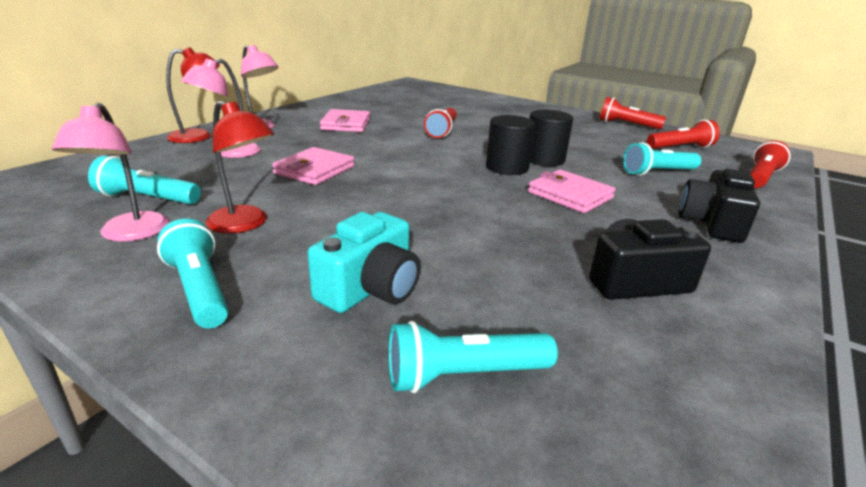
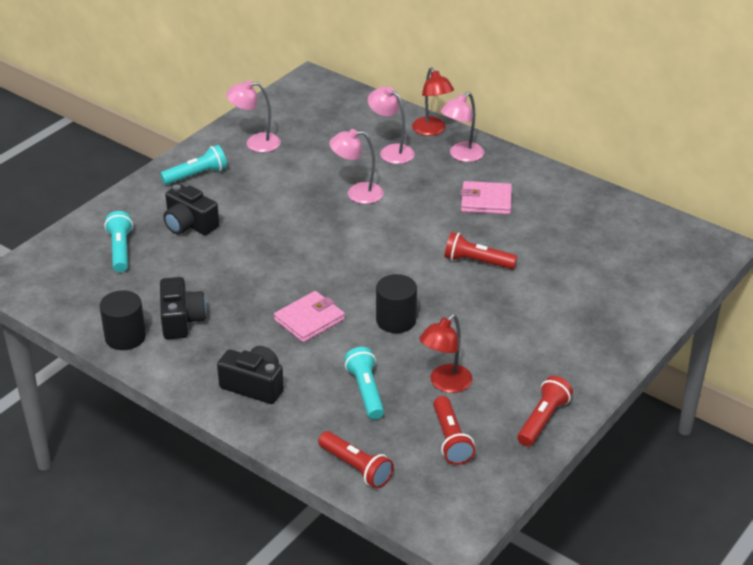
camera: 95 degrees right, 10 degrees up
(147, 198) = (303, 137): turquoise flashlight -> none
(245, 224) = (265, 177): red lamp -> red lamp (445, 384)
(314, 170) = (357, 193): pink wallet -> pink lamp
(370, 288) = (189, 224): turquoise camera -> black camera
(507, 167) = (371, 293): black cylinder -> black cylinder (125, 337)

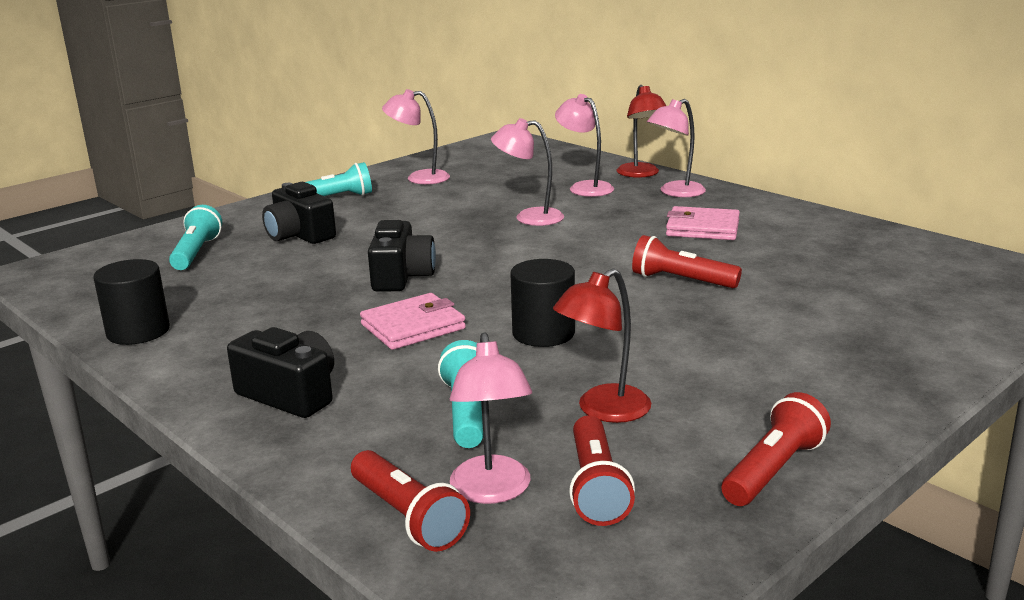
camera: 10 degrees right, 15 degrees down
(181, 320) = (229, 318): black camera -> black camera (401, 276)
(396, 447) = (492, 491): none -> pink lamp

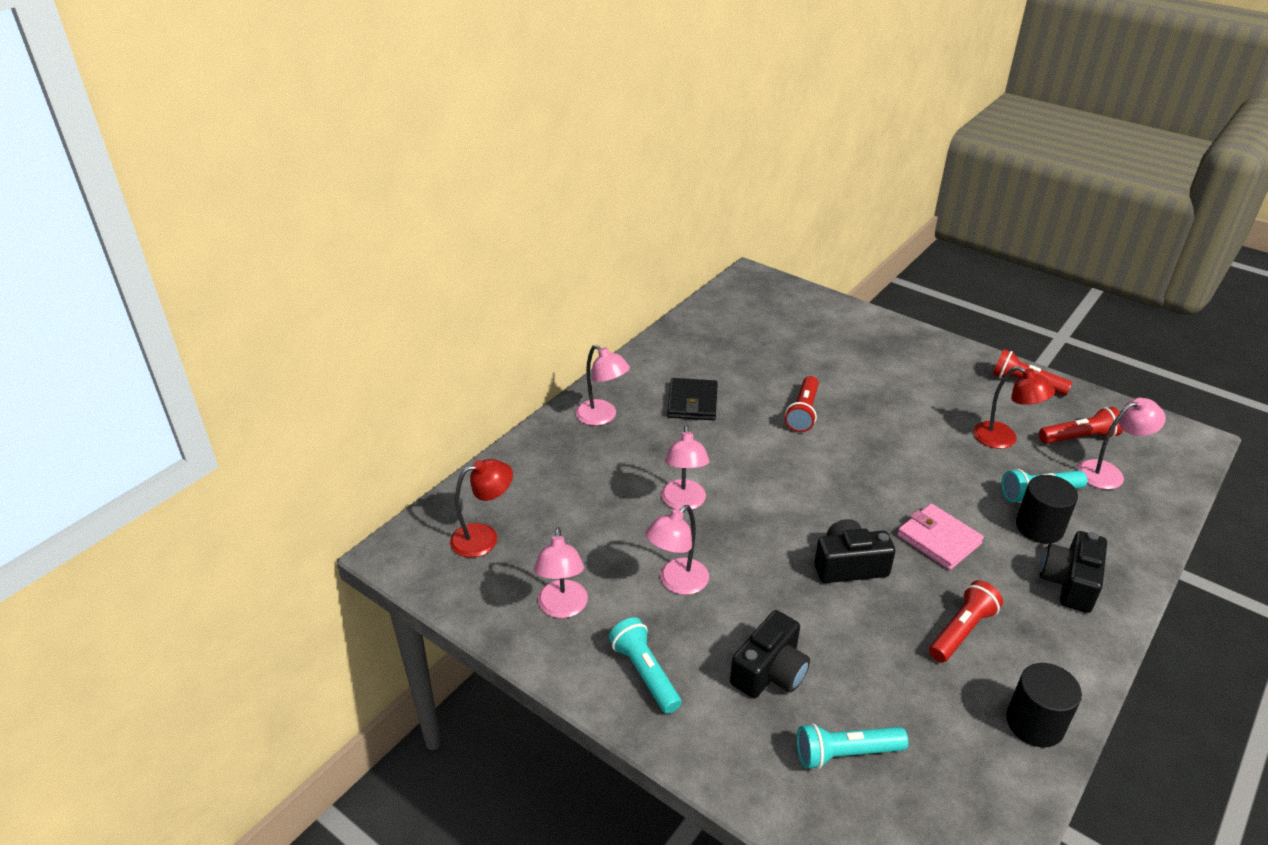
camera: 100 degrees left, 15 degrees up
(408, 517) = (1151, 500): red flashlight -> red flashlight (962, 631)
(543, 333) = (917, 471): black cylinder -> black cylinder (1039, 527)
(584, 187) = (590, 473): pink lamp -> pink lamp (677, 583)
(641, 174) = (546, 439): red lamp -> red lamp (484, 537)
(702, 228) = (692, 402): pink wallet -> black wallet

